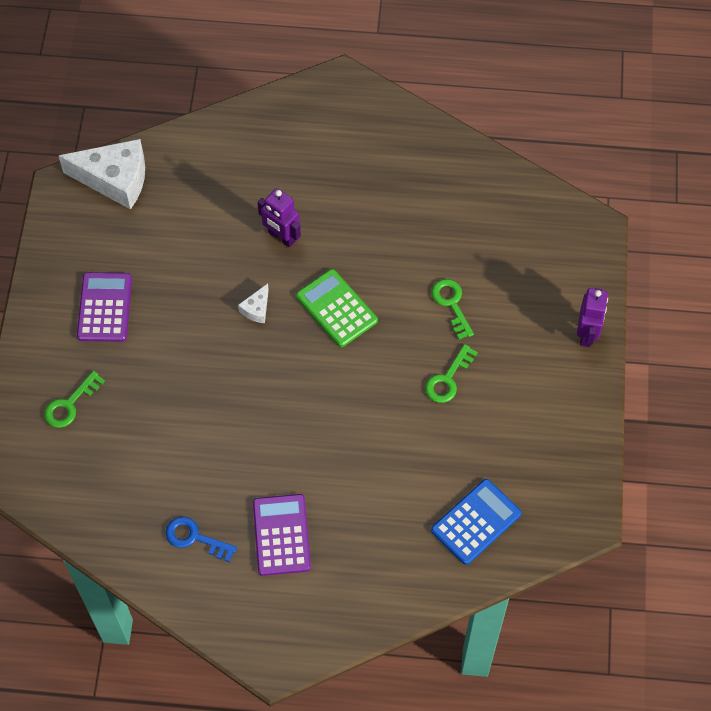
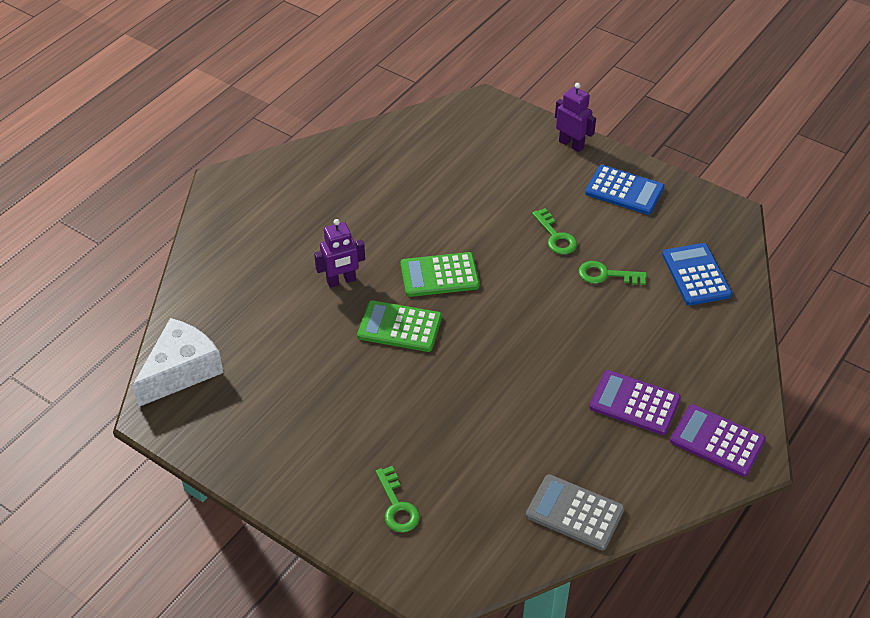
camera: 60 degrees left, 15 degrees down
(104, 307) = (312, 435): purple calculator -> purple calculator (717, 441)
(135, 539) = (574, 513): none -> grey calculator
(195, 538) = (601, 466): blue key -> none
(256, 309) = (399, 327): white cheese -> green calculator
(451, 304) = (489, 206): green key -> green key (606, 275)
(552, 410) = (624, 190): none -> blue calculator

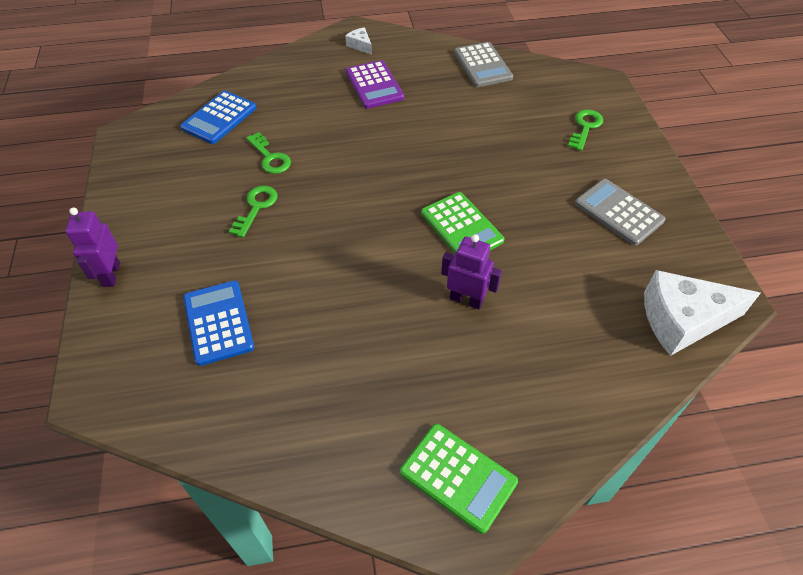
camera: 135 degrees left, 5 degrees up
(292, 429) = (618, 212): none -> grey calculator
(439, 275) = (382, 244): green calculator -> green calculator (458, 477)
(624, 190) = (152, 203): blue calculator -> blue calculator (218, 322)
(717, 441) = (360, 45): purple calculator -> white cheese

